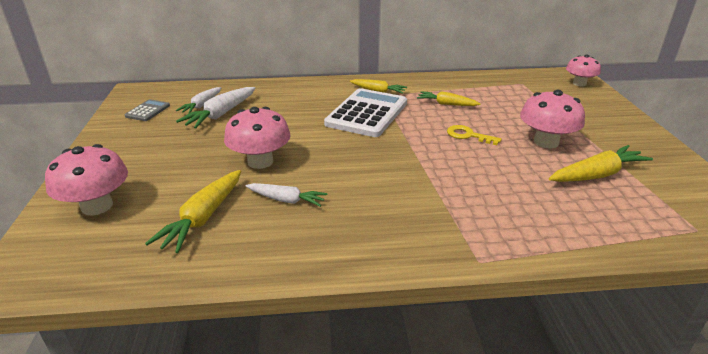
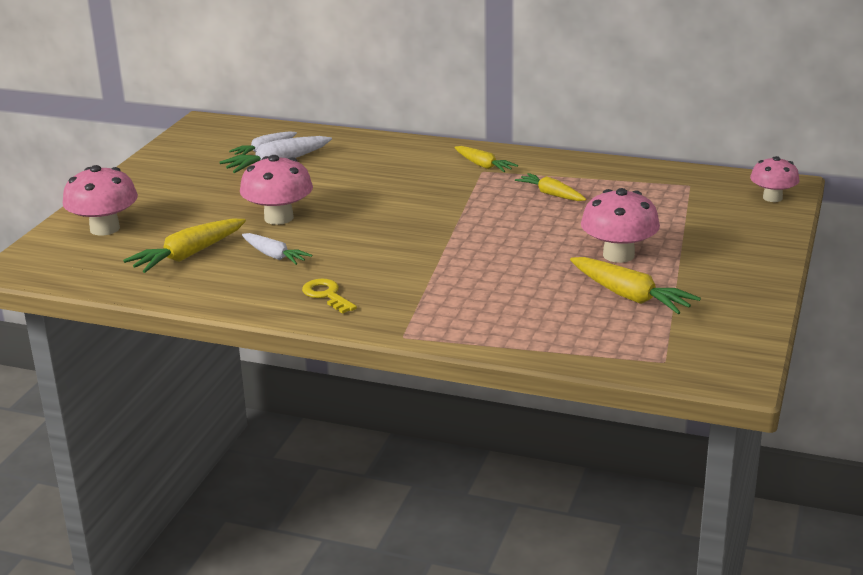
camera: 25 degrees right, 5 degrees down
(148, 111) = (204, 148): grey calculator -> none
(367, 113) = (441, 189): white calculator -> none
(468, 135) = (533, 232): yellow key -> yellow key (326, 295)
(597, 175) = (629, 296): yellow carrot -> yellow carrot turned 45 degrees clockwise

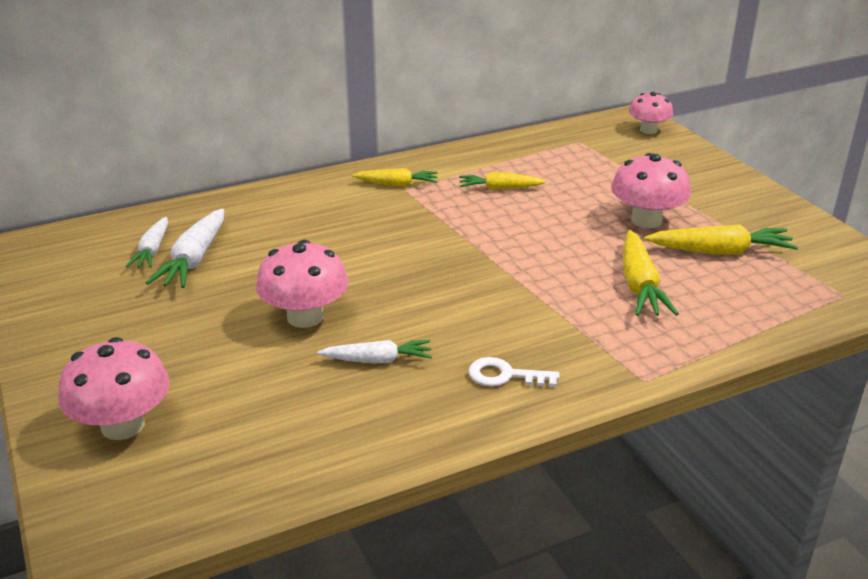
camera: 45 degrees left, 5 degrees up
(188, 255) = (286, 406): yellow carrot -> yellow carrot (639, 285)
(326, 295) = (505, 375): yellow key -> white key

